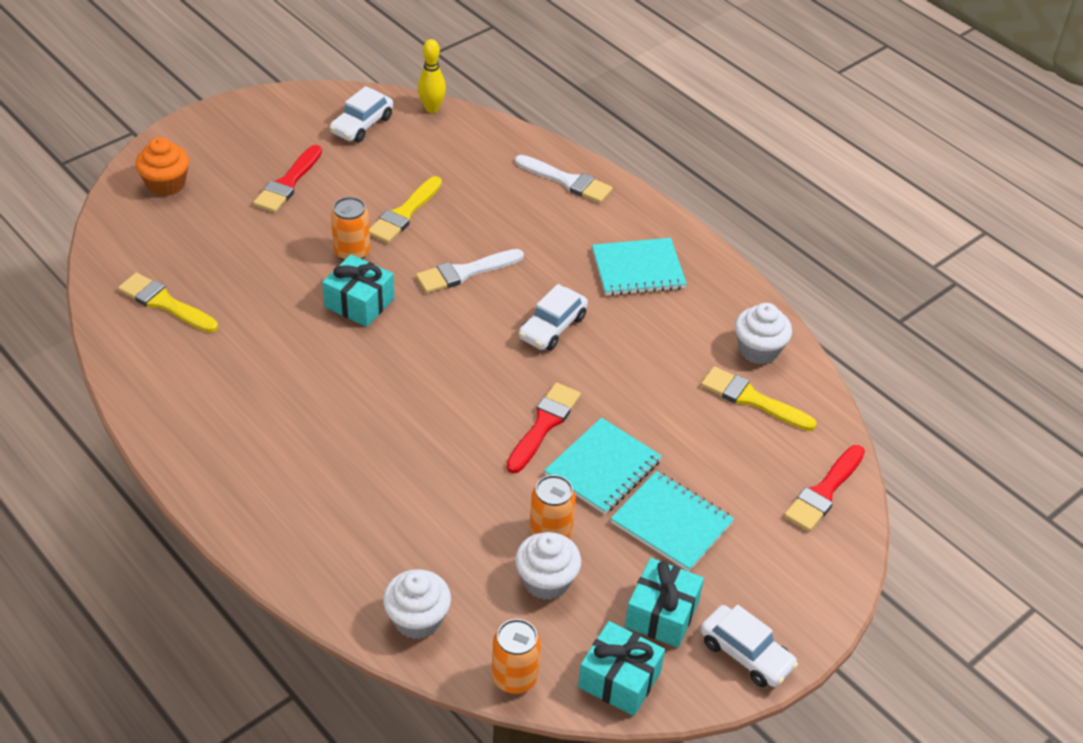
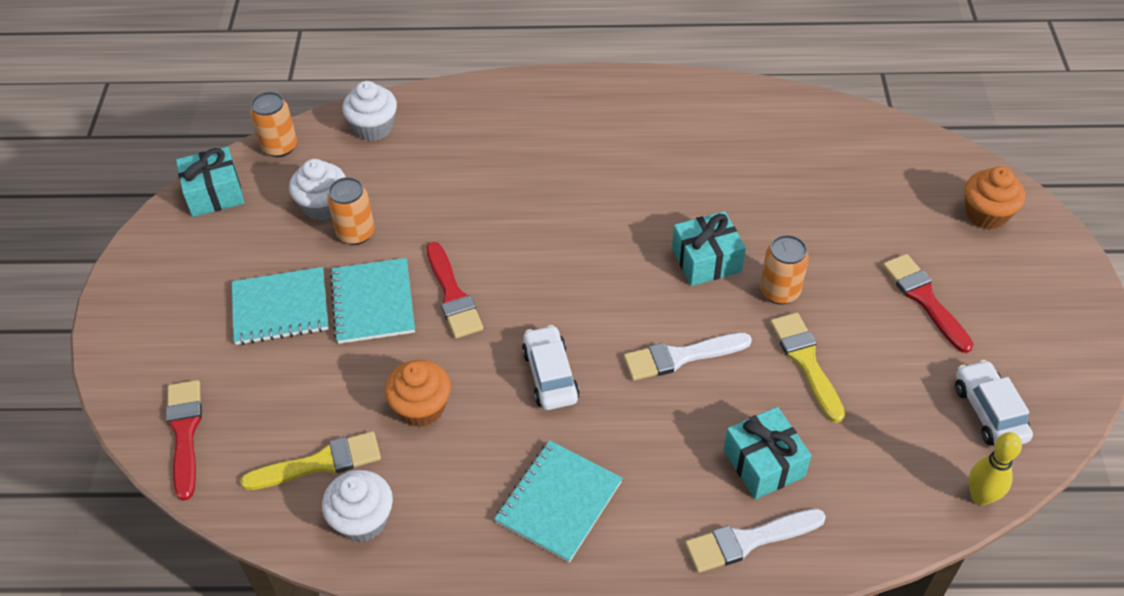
camera: 135 degrees right, 5 degrees up
(165, 303) = (813, 145): yellow brush -> none
(465, 272) = (680, 357): white brush -> white brush turned 120 degrees counterclockwise
(653, 376) = (421, 407): none -> orange cupcake
(662, 614) = (225, 248): turquoise gift -> turquoise gift (763, 463)
(746, 654) = (144, 270): white car -> none

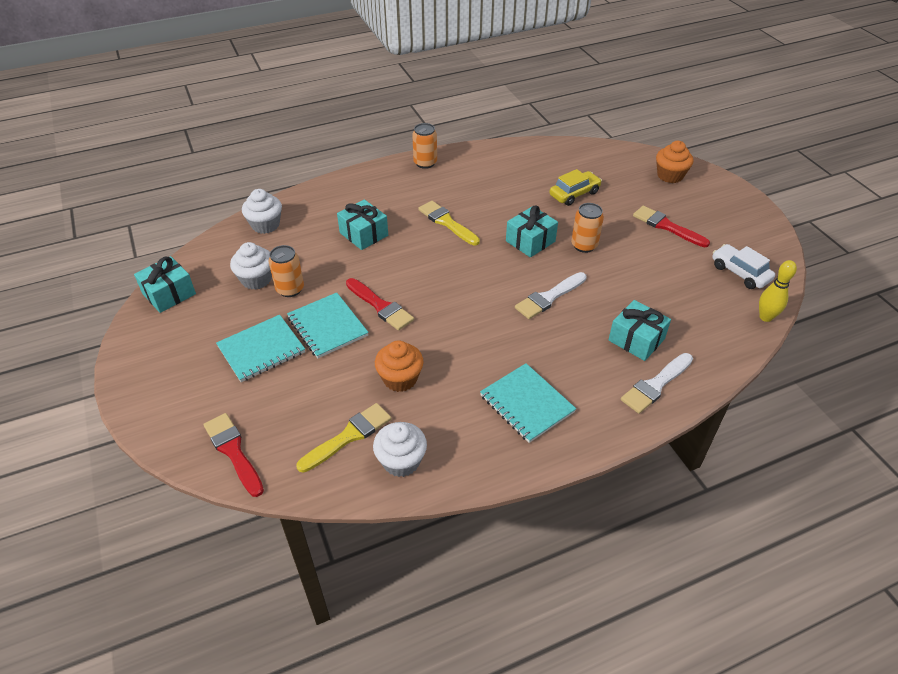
camera: 25 degrees left, 5 degrees down
(280, 147) = (203, 253): orange can -> orange can (425, 163)
(488, 179) = (364, 234): none -> turquoise gift
(550, 375) = (474, 333): white car -> none
(558, 502) = (527, 404): turquoise notebook -> turquoise notebook turned 45 degrees counterclockwise
(806, 361) = (624, 277): yellow brush -> yellow brush (447, 222)
(817, 202) = (574, 194): none -> yellow car

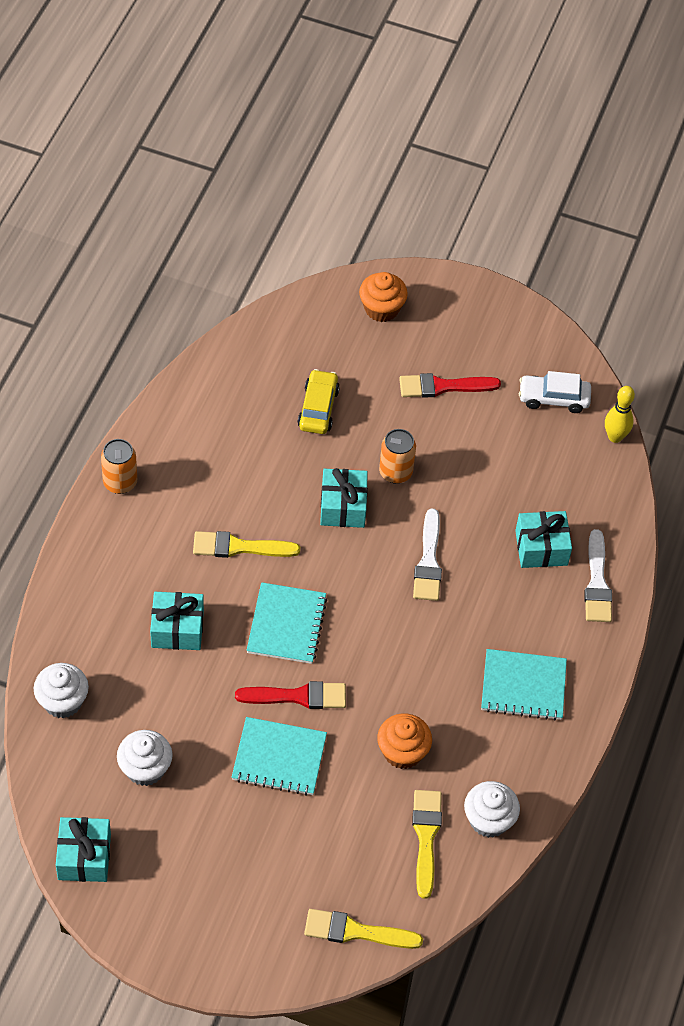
camera: 50 degrees left, 10 degrees up
(233, 451) = (356, 931): red brush -> yellow brush
(261, 350) = (253, 831): turquoise notebook -> turquoise notebook (286, 625)
(290, 289) = (192, 750): orange can -> none

